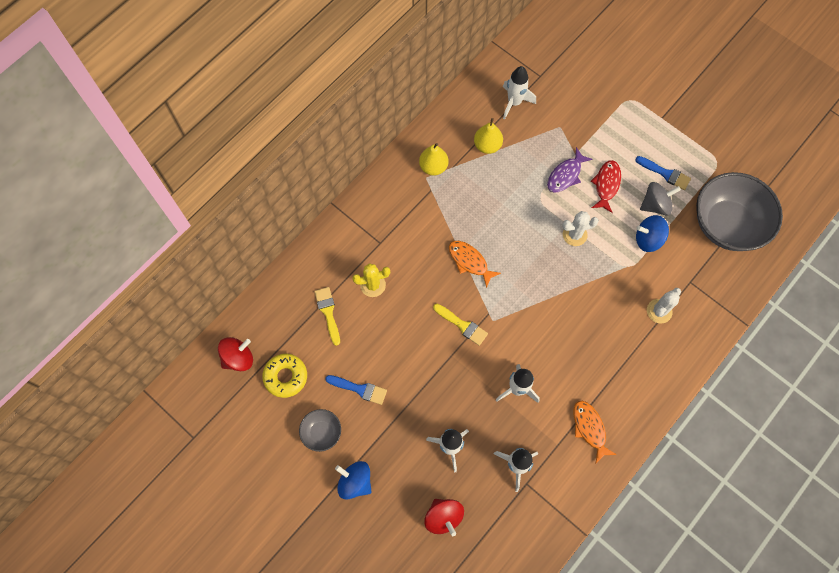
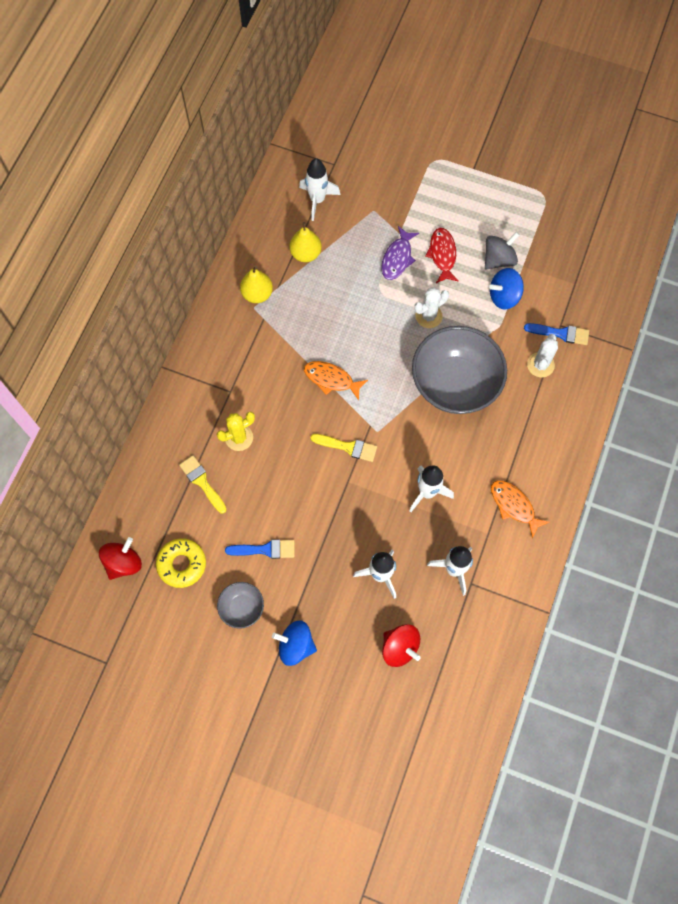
camera: 20 degrees left, 0 degrees up
(665, 173) = (497, 224): blue brush -> blue brush (560, 333)
(726, 224) = (576, 256): grey bowl -> grey bowl (455, 384)

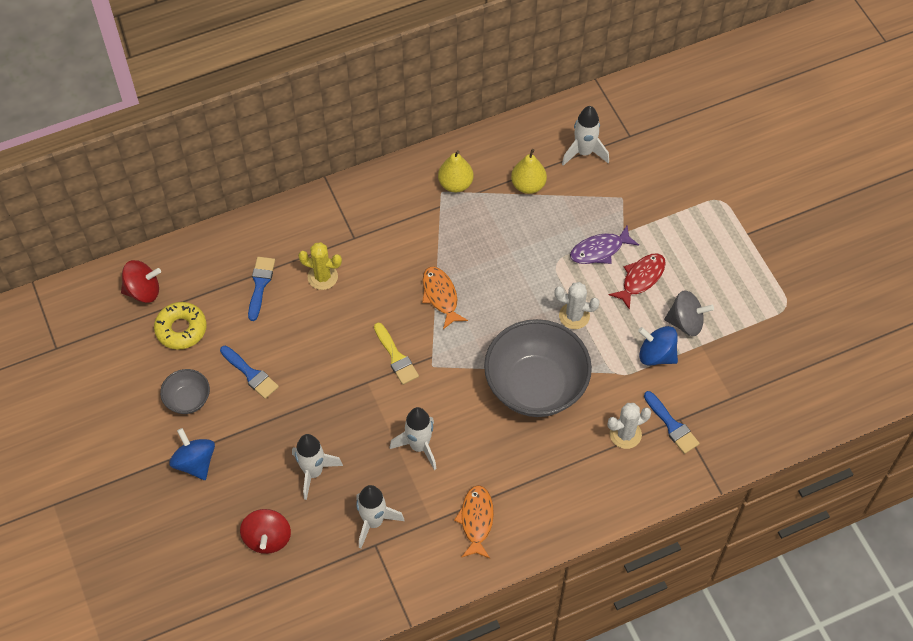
camera: 45 degrees right, 10 degrees down
(202, 482) = (260, 284): yellow brush -> blue brush

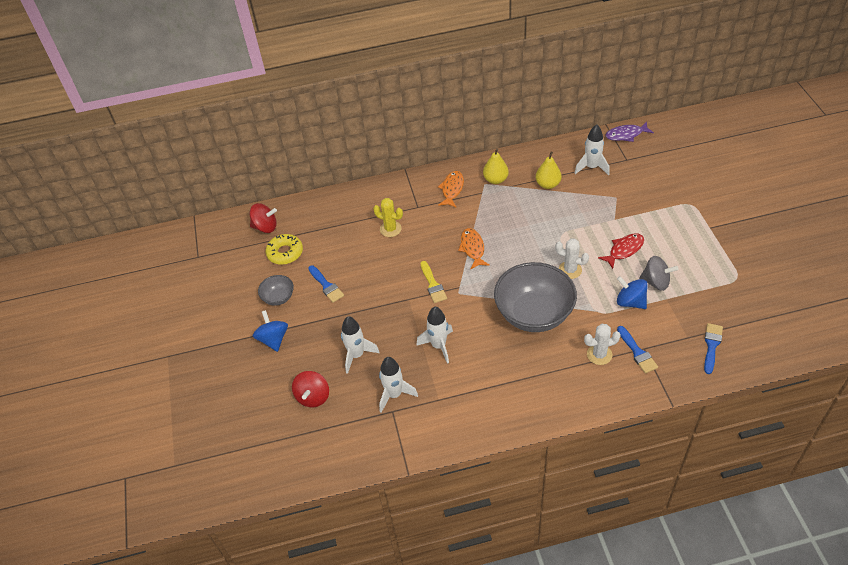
camera: 15 degrees right, 10 degrees down
(260, 284) = (346, 230): blue brush -> blue brush (711, 345)
(476, 520) = (473, 403): orange fish -> orange fish (452, 189)
(599, 250) = (595, 229): purple fish -> purple fish (626, 135)

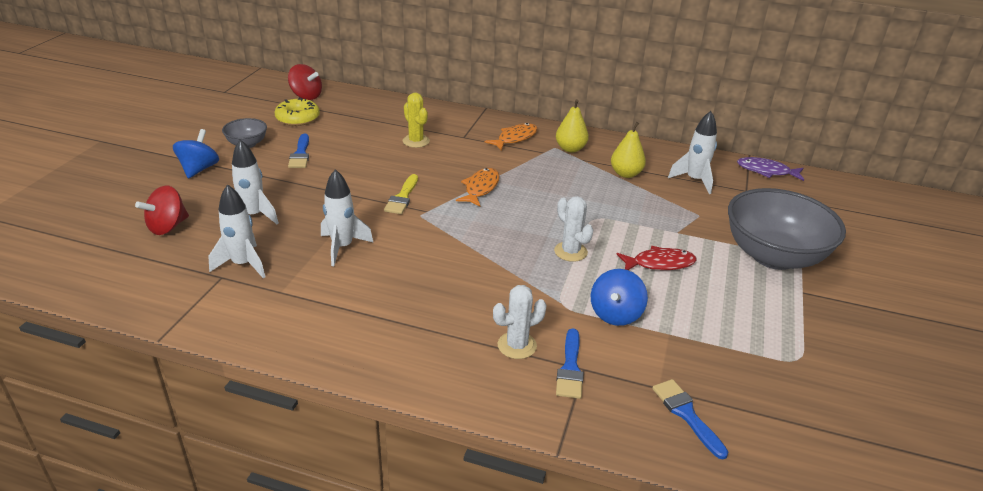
camera: 25 degrees right, 15 degrees down
(534, 314) = (481, 270): grey bowl -> grey bowl (773, 256)
(599, 354) = (517, 345): white cactus -> white cactus turned 45 degrees counterclockwise
(630, 302) = (615, 314): blue spinning top -> blue spinning top turned 135 degrees counterclockwise
(656, 282) = (671, 311): grey spinning top -> none
(711, 345) = (686, 414): blue brush -> blue brush turned 75 degrees counterclockwise

